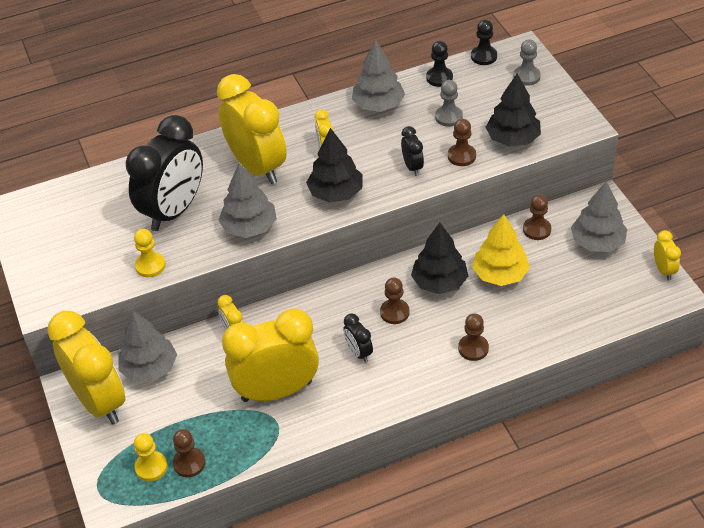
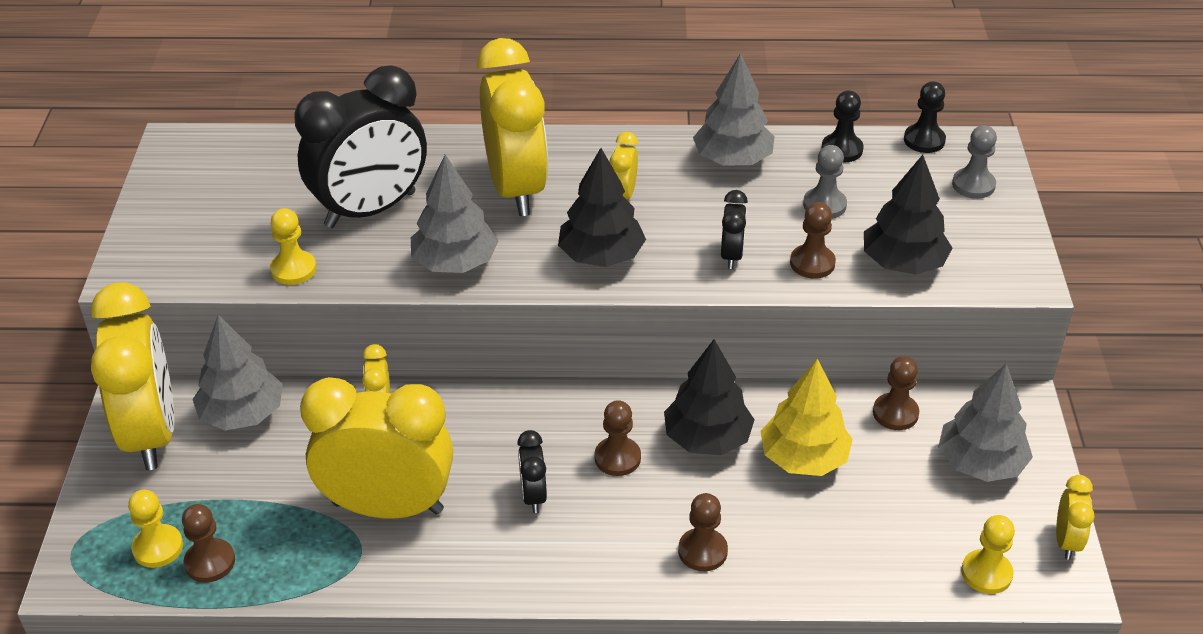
camera: 20 degrees right, 5 degrees down
(631, 303) = (986, 573): none -> yellow pawn

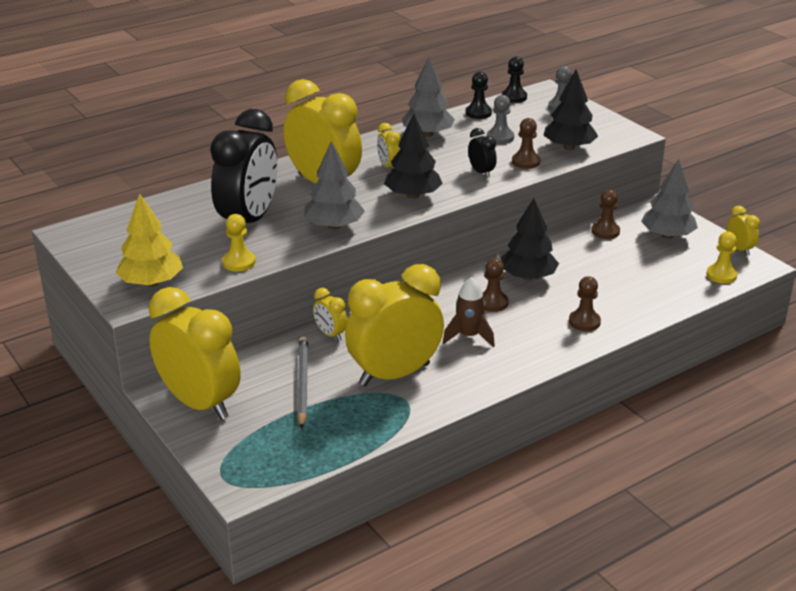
camera: 35 degrees left, 10 degrees down
(158, 547) = (278, 451): yellow pawn -> none
(210, 562) = (321, 443): brown pawn -> none
(242, 414) = (247, 371): grey tree -> none
(279, 463) = (302, 383): none -> grey pencil
(533, 496) = (469, 336): black clock -> brown rocket
(804, 458) = (585, 266): yellow tree -> yellow tree (151, 283)

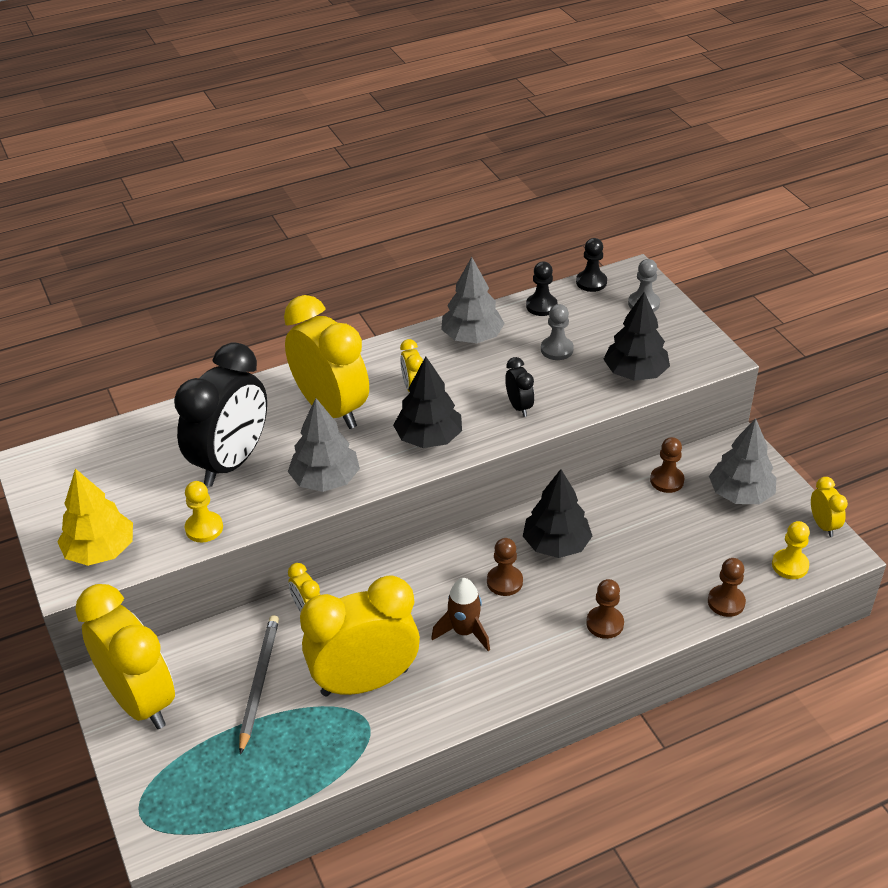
camera: 10 degrees right, 10 degrees up
(525, 162) = (576, 393): brown pawn -> brown pawn (726, 602)

